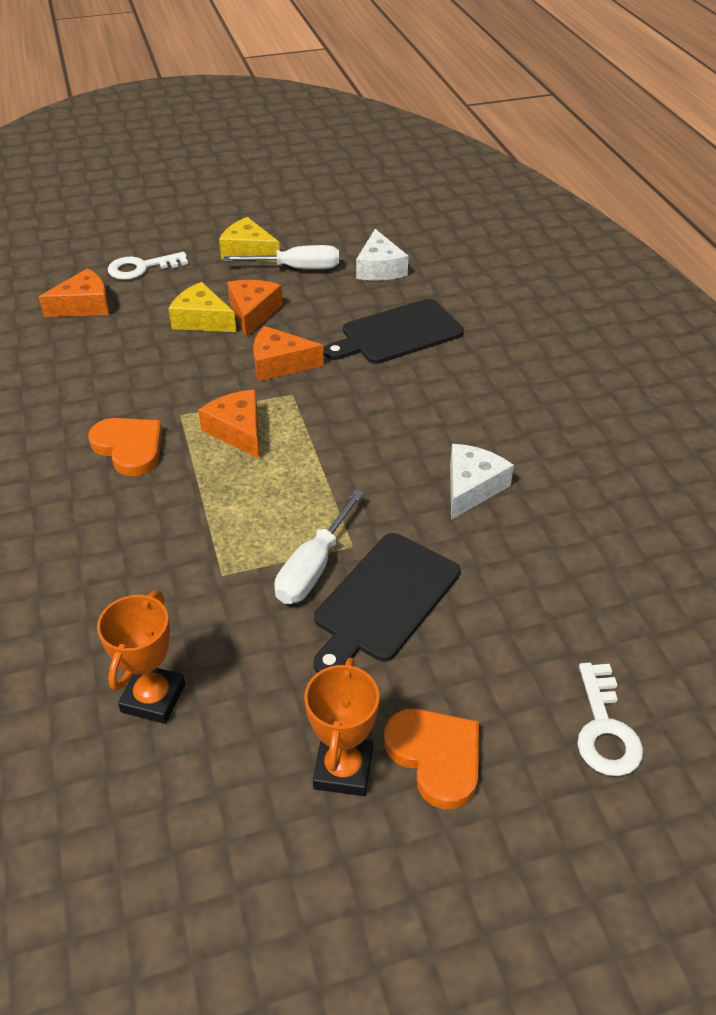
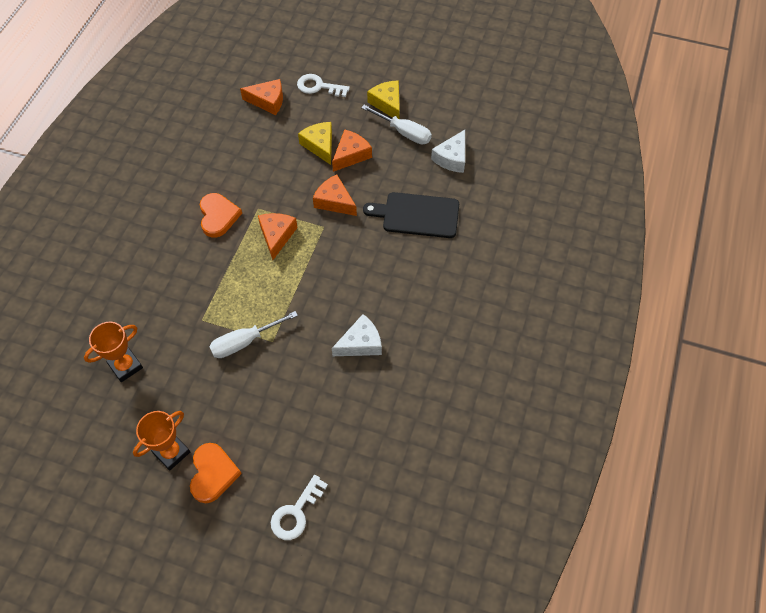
camera: 35 degrees right, 15 degrees up
(384, 600) = (260, 381): black cutting board -> none

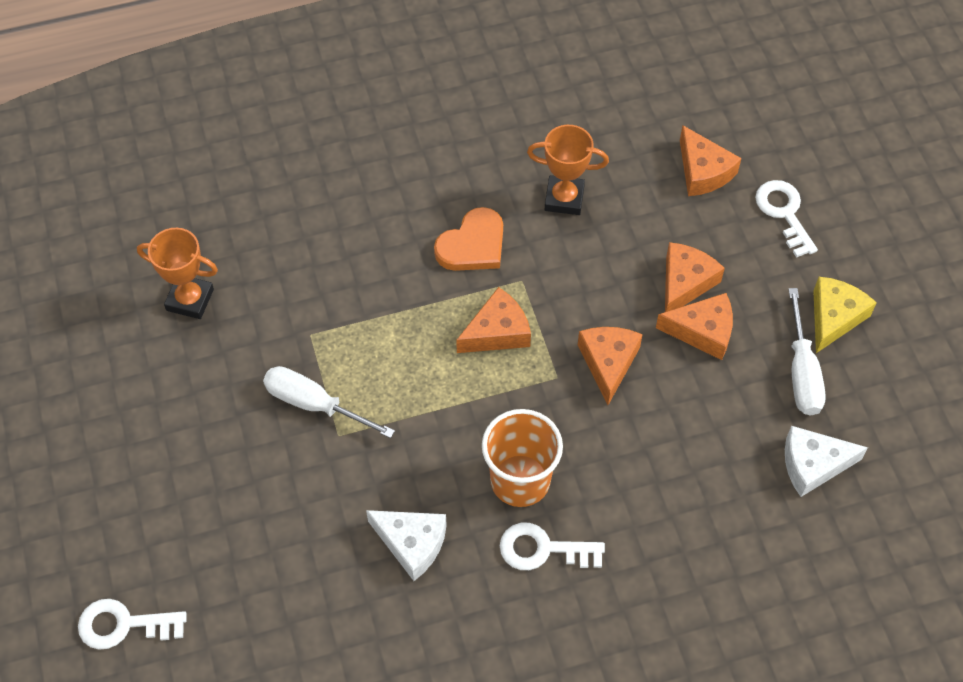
camera: 55 degrees right, 0 degrees up
(171, 452) = (113, 430): orange trophy -> orange trophy (564, 198)
(213, 473) = (115, 494): orange heart -> none
(320, 145) = (685, 283): yellow cheese -> orange cheese
(365, 276) = (520, 480): none -> orange cup
(409, 288) = (543, 549): none -> white key
(417, 215) = (673, 482): black cutting board -> none

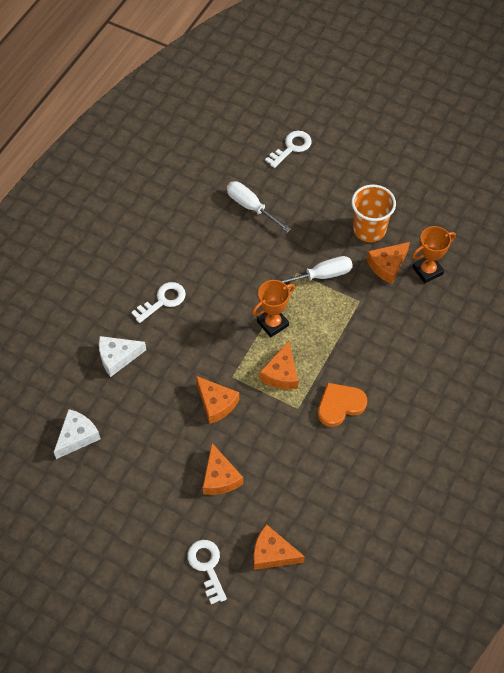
camera: 135 degrees right, 0 degrees up
(412, 543) = (218, 259): white cheese -> white cheese (117, 357)
(473, 245) = (340, 405): orange heart -> orange heart turned 60 degrees clockwise
(520, 480) = (201, 319): orange cup -> orange cup (369, 229)
(564, 198) = (325, 470): orange trophy -> orange trophy (272, 323)
(702, 331) = (187, 458): orange cheese -> orange cheese (387, 265)
(784, 213) = (207, 566): white key -> white key turned 135 degrees counterclockwise
(802, 371) = (121, 480): white screwdriver -> white screwdriver (251, 207)
(834, 317) = (129, 525): yellow cheese -> none

